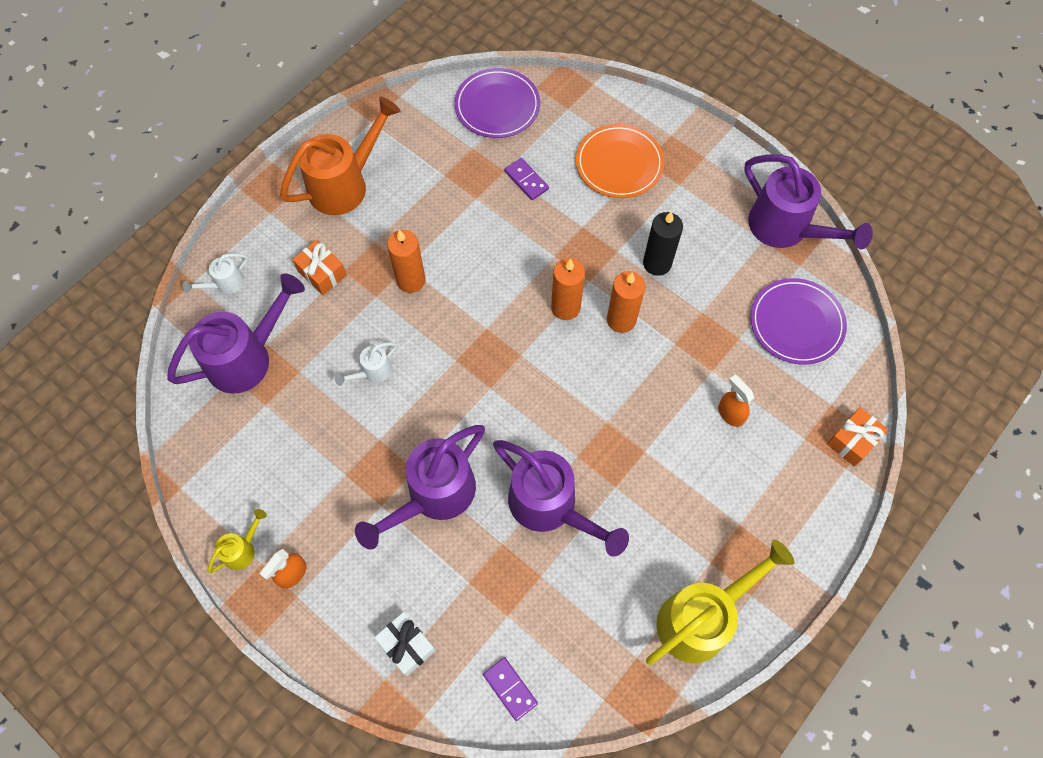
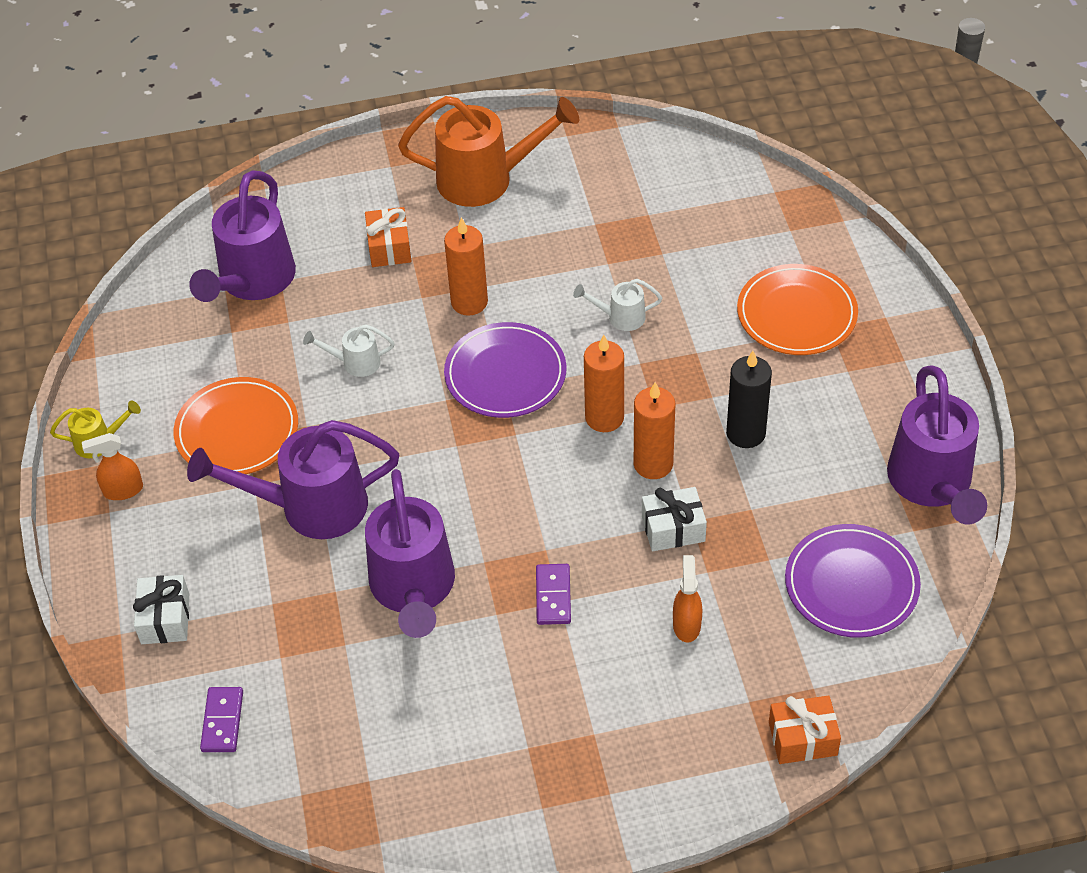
camera: 40 degrees right, 15 degrees down
(225, 284) = (291, 206): white watering can -> white watering can (620, 317)
(247, 357) = (252, 281): purple watering can -> purple watering can turned 105 degrees clockwise
(335, 475) = (237, 431): none -> orange plate
(497, 106) = (713, 188): purple plate -> purple plate (505, 374)
(526, 180) = (677, 275): purple domino -> purple domino (553, 596)
(669, 355) = (673, 528): none -> white gift
(701, 618) = (468, 792): yellow watering can -> none

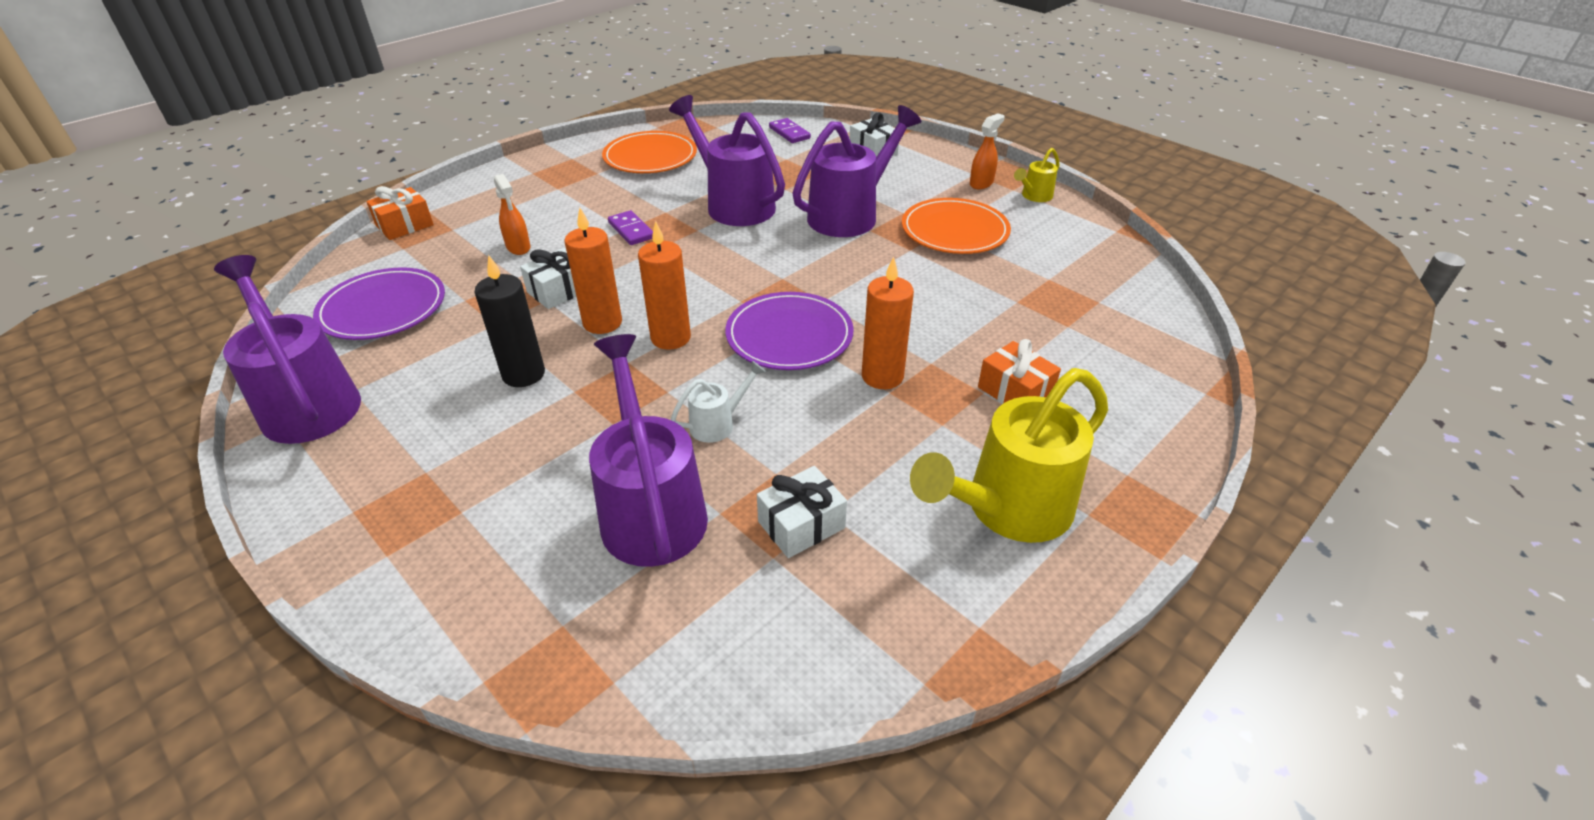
camera: 145 degrees right, 10 degrees down
(252, 281) = (1088, 316): purple watering can -> purple watering can (651, 509)
(355, 363) = (925, 296): white watering can -> none
(486, 179) = (1008, 509): orange watering can -> yellow watering can
(617, 224) = (801, 525): none -> white gift
(796, 314) = (510, 510): orange plate -> orange plate (650, 157)

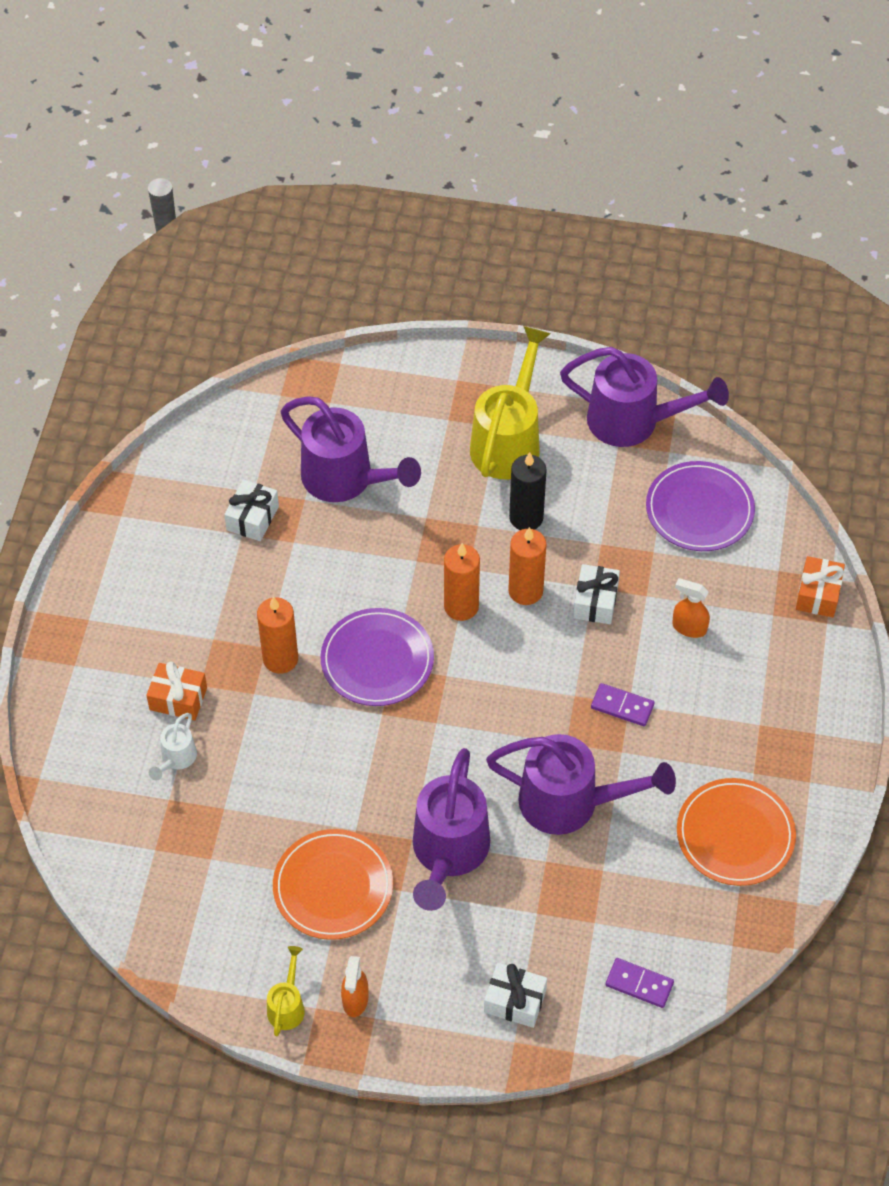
camera: 145 degrees right, 15 degrees up
(718, 424) = (359, 555): white watering can -> white watering can (176, 759)
(1008, 509) = (138, 595): yellow watering can -> yellow watering can (508, 441)

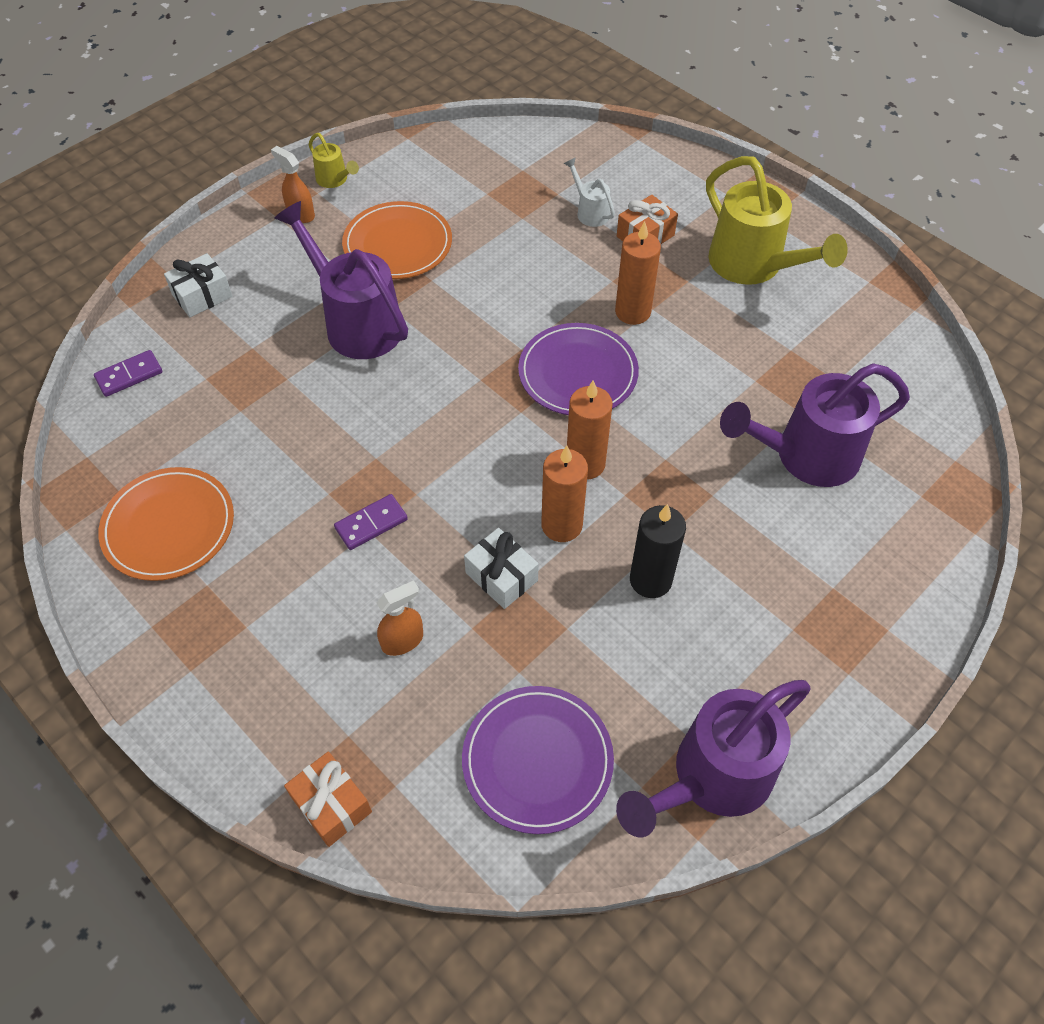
camera: 125 degrees right, 0 degrees up
(252, 518) = (805, 365): white gift -> none
(508, 441) = (766, 627): yellow watering can -> yellow watering can (753, 266)
(570, 803) = (319, 426): purple watering can -> none

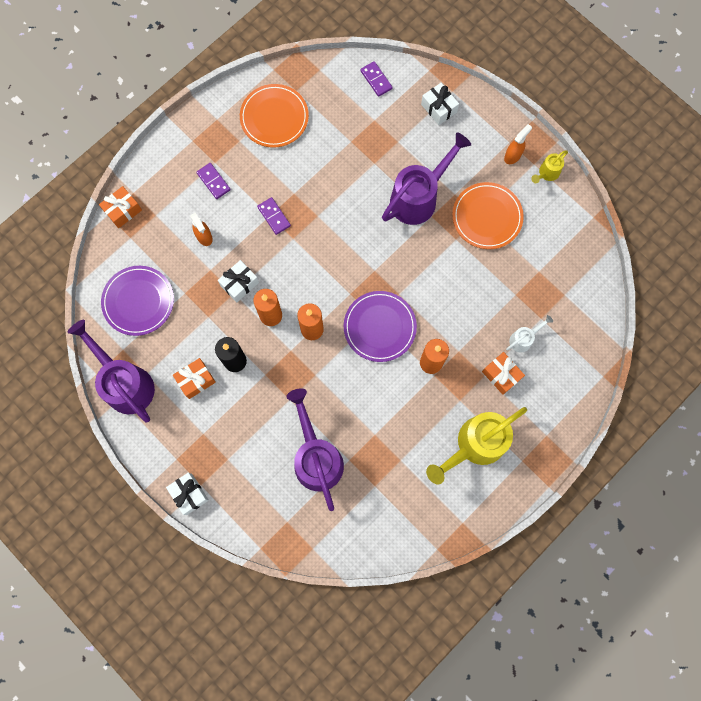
camera: 90 degrees right, 20 degrees up
(287, 628) = (213, 181): none -> purple domino
(693, 645) = (196, 380): none -> orange gift
(909, 648) = (189, 494): none -> white gift

